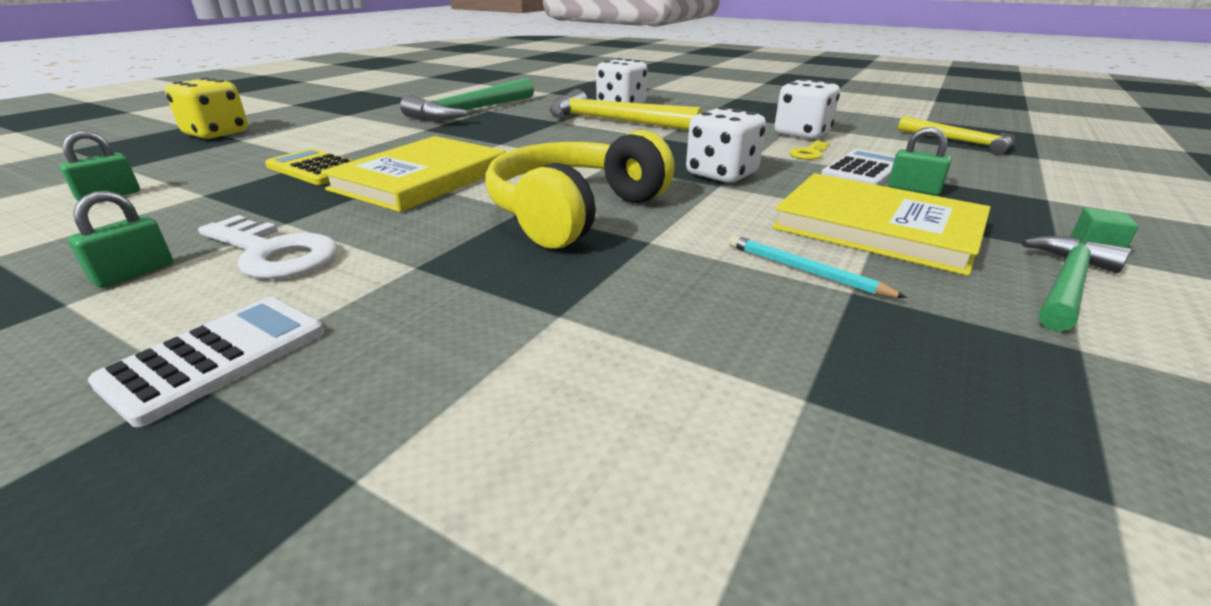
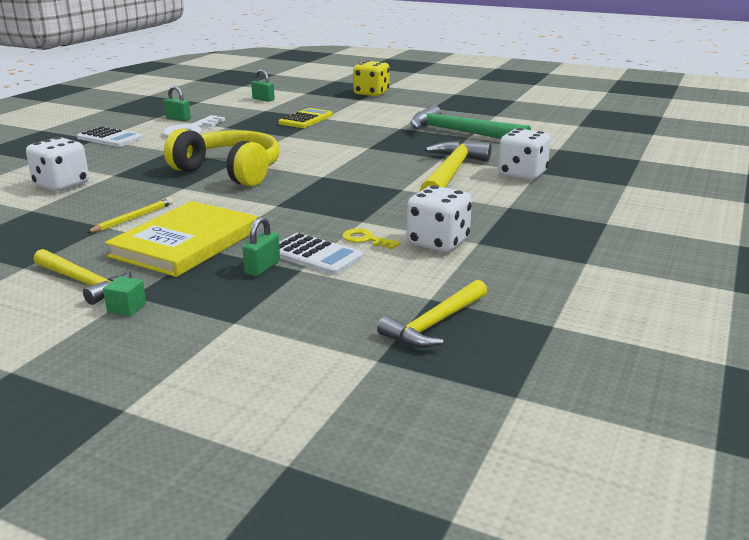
camera: 85 degrees right, 5 degrees down
(421, 179) = (288, 139): yellow book -> none
(721, 175) = (300, 206): white dice -> white dice (61, 185)
(805, 271) = (133, 218): turquoise pencil -> yellow pencil
(1066, 284) = (84, 282): green hammer -> yellow hammer

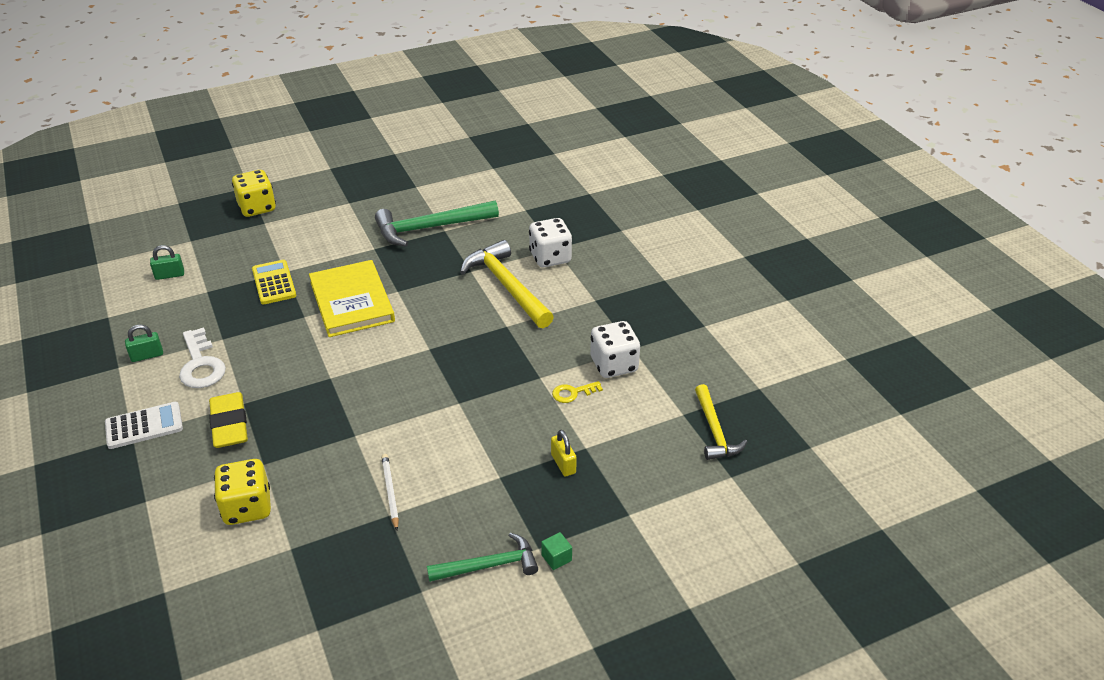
camera: 50 degrees left, 15 degrees up
(61, 185) = (247, 507): white dice -> yellow dice
(84, 282) = (489, 565): yellow hammer -> green hammer
(133, 218) = (390, 492): yellow pencil -> white pencil
(142, 154) = (229, 424): none -> yellow eraser
(185, 243) = (477, 483): yellow book -> yellow book (351, 302)
(230, 171) = (351, 392): yellow headphones -> none
(262, 268) = (563, 464): green padlock -> yellow padlock
(315, 255) = (571, 429): white calculator -> none

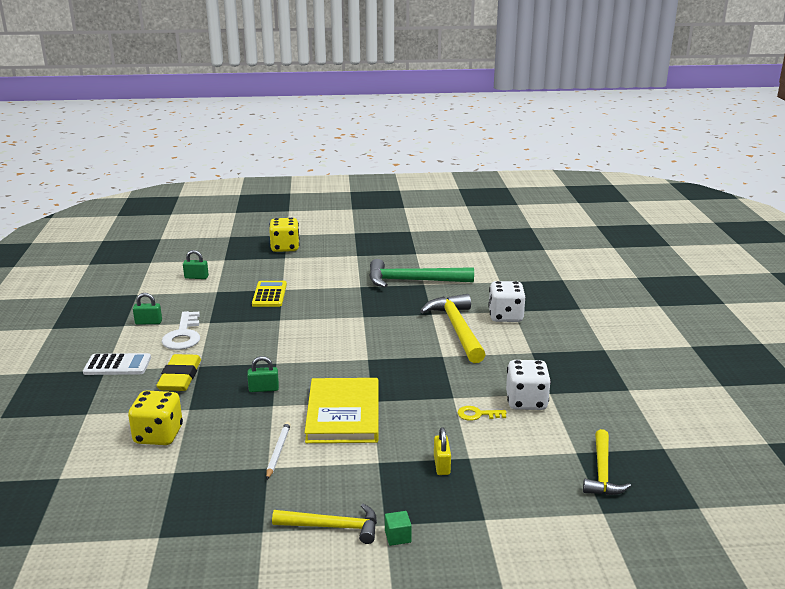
camera: 20 degrees right, 15 degrees down
(334, 416) = (264, 389): none -> green padlock
(351, 302) = (322, 317): yellow book -> yellow book (343, 414)
(489, 565) = (333, 527): green hammer -> yellow hammer

